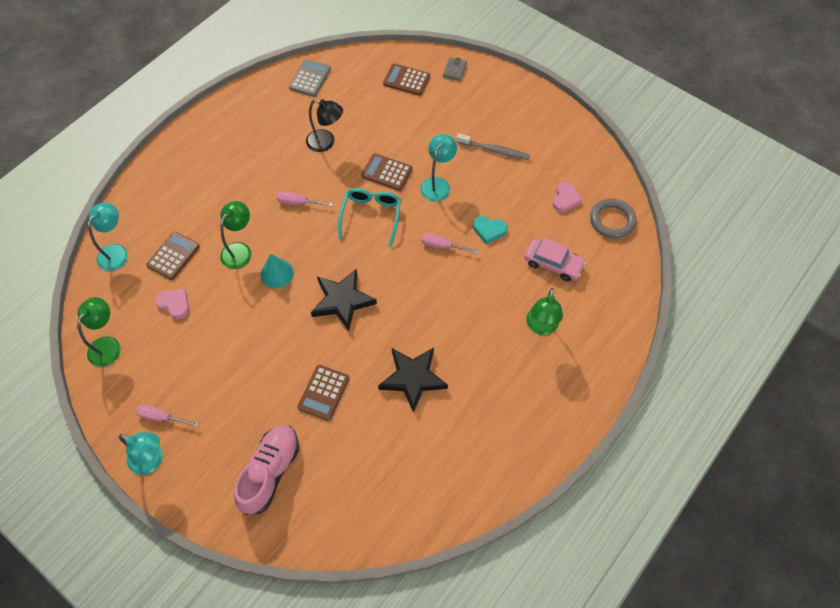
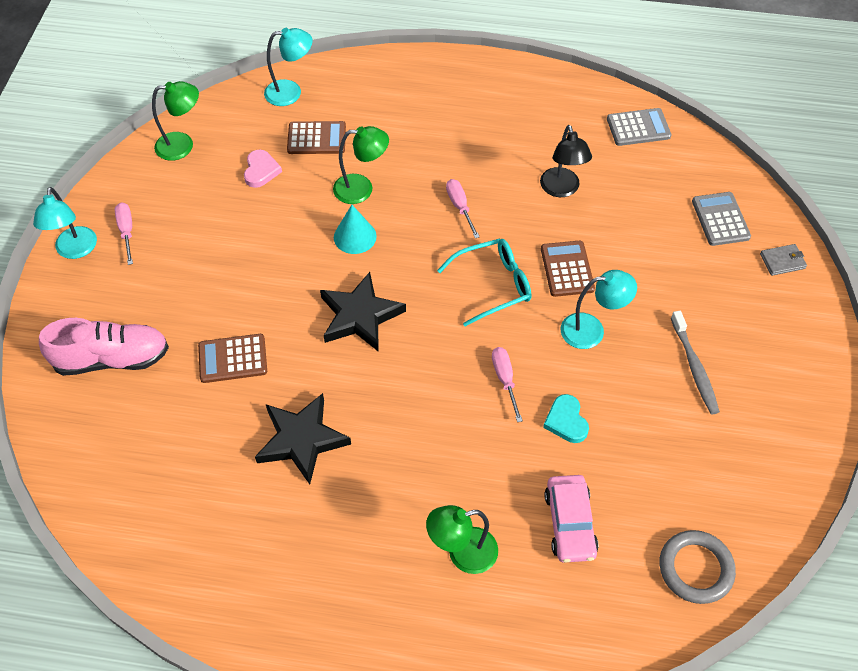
camera: 60 degrees right, 5 degrees down
(406, 80) = (720, 219): brown calculator -> grey calculator
(565, 199) = (685, 490): pink heart -> none

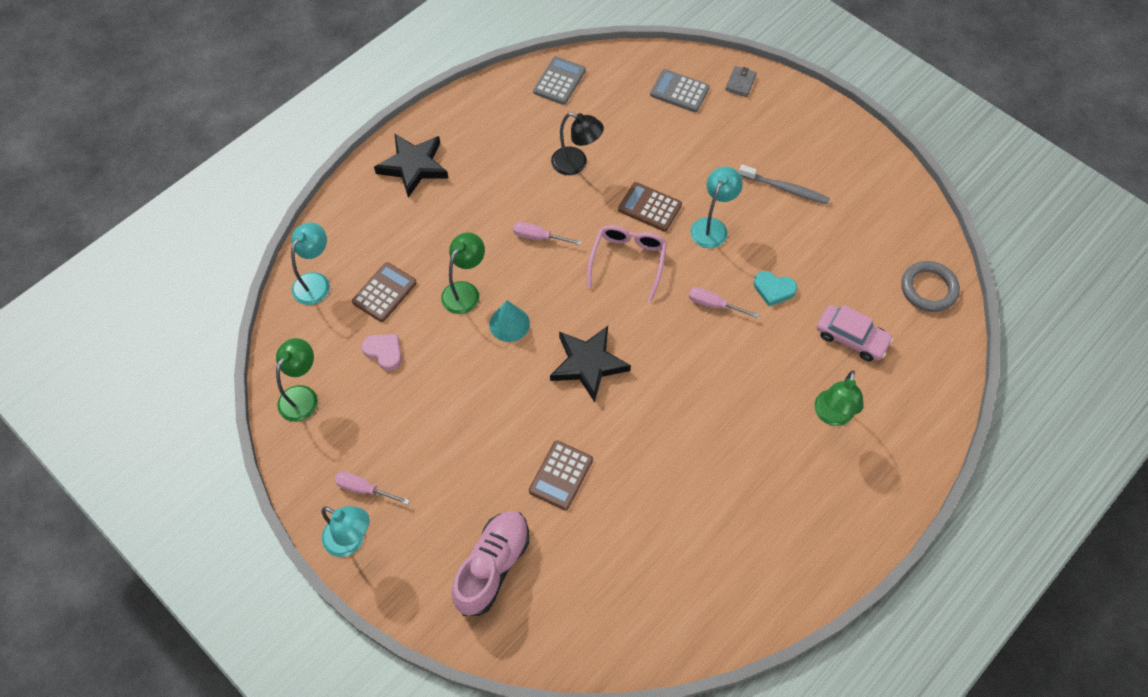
camera: 55 degrees left, 5 degrees up
(302, 440) = (670, 467): black star -> black star (413, 166)
(492, 285) = (627, 261): turquoise glasses -> pink glasses

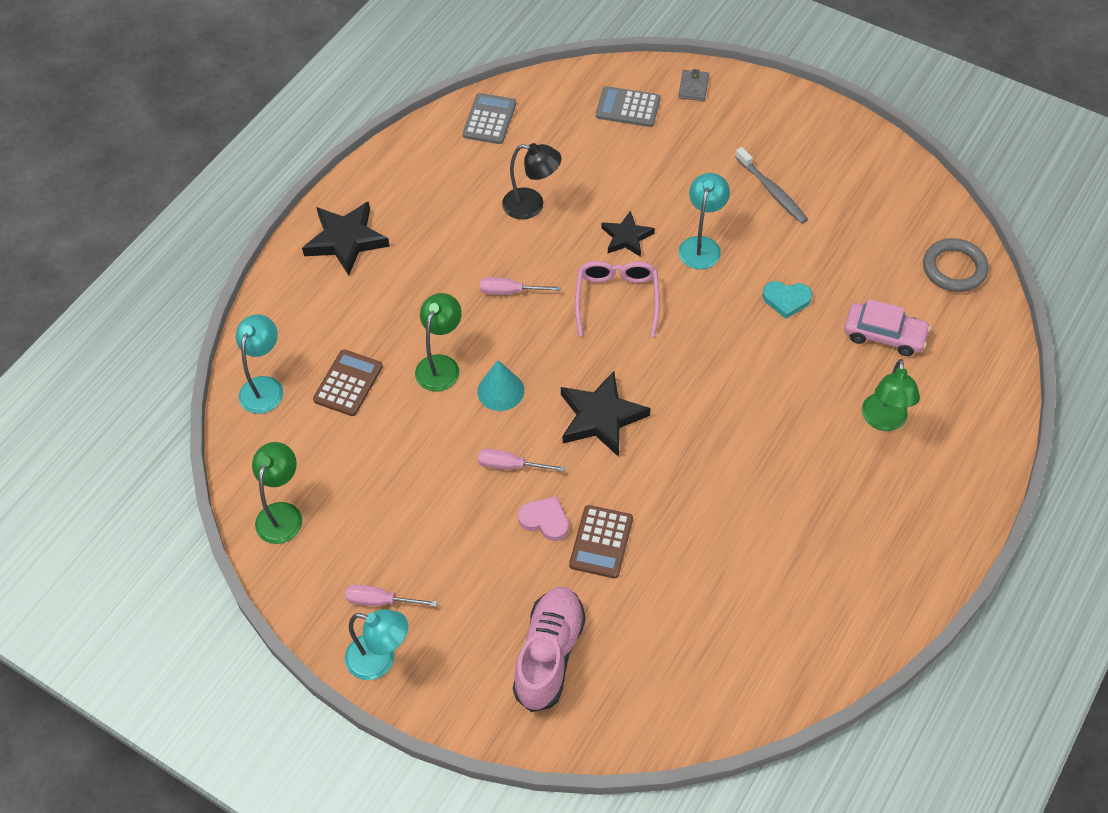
camera: 10 degrees left, 5 degrees down
(384, 352) = (364, 448): pink heart -> pink heart (545, 520)
(649, 207) = (626, 237): brown calculator -> black star
(714, 305) = (725, 328): pink screwdriver -> pink screwdriver (510, 466)
(785, 189) = (772, 191): grey toothbrush -> grey toothbrush turned 45 degrees clockwise

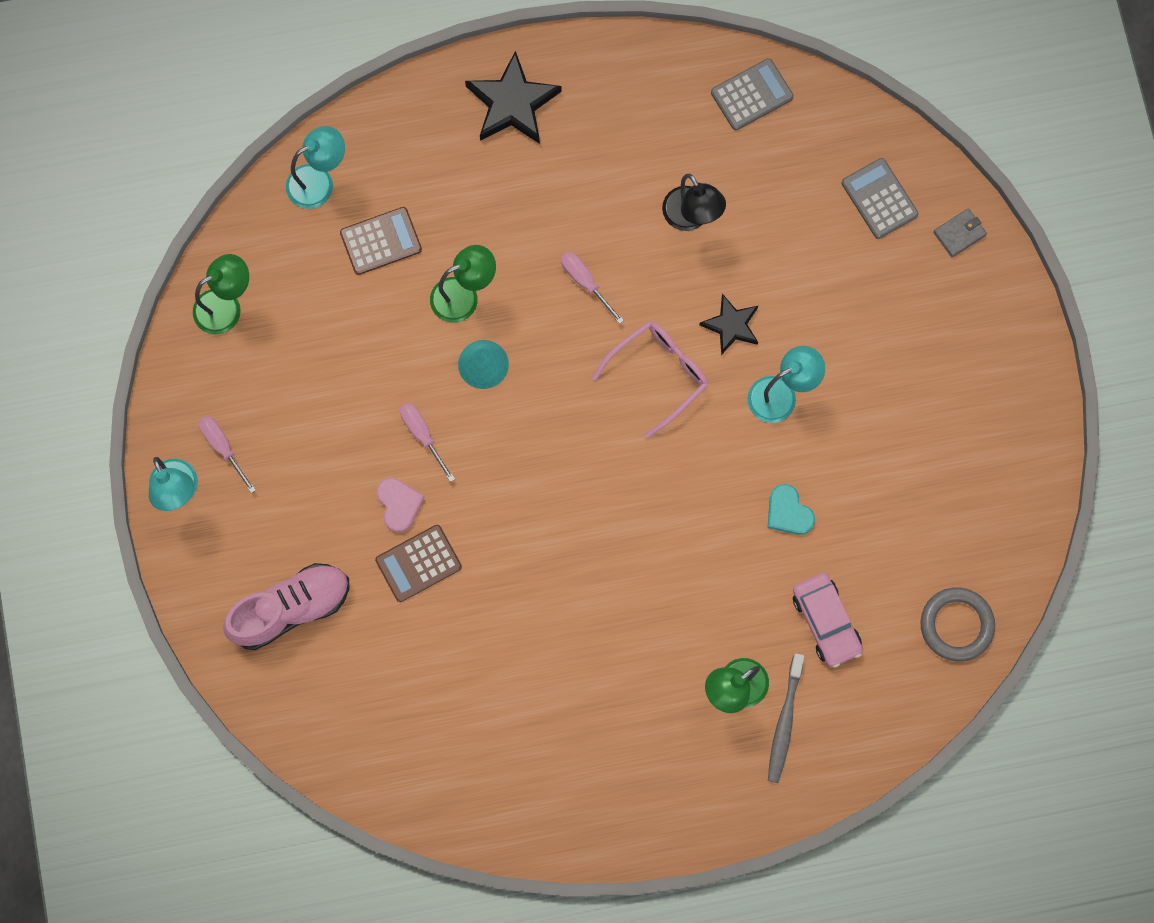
camera: 45 degrees right, 20 degrees up
(601, 417) = (531, 464): black star -> none
(772, 191) = (899, 403): grey toothbrush -> grey toothbrush (784, 722)

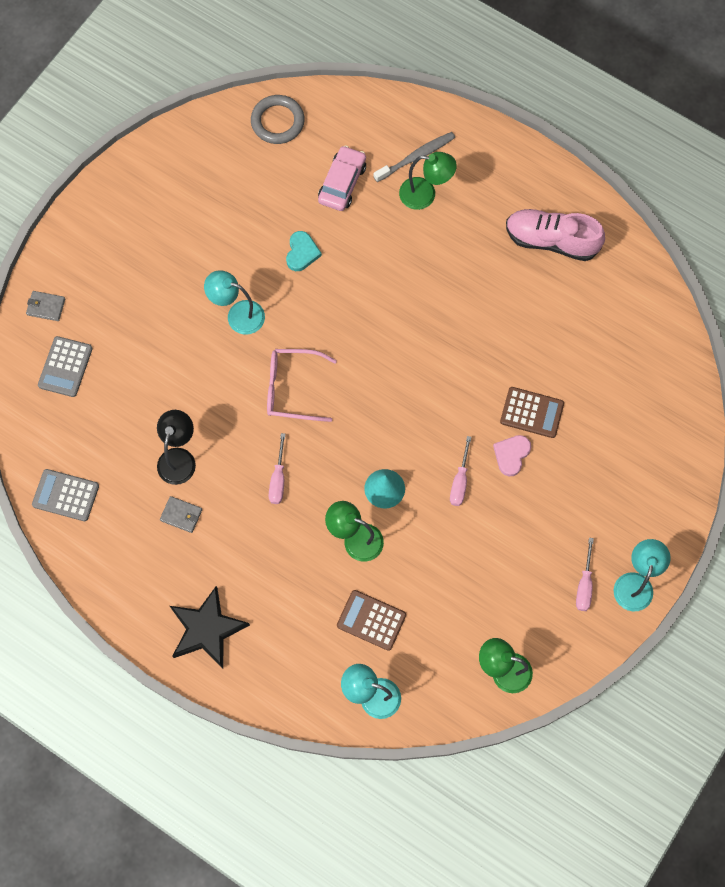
camera: 135 degrees left, 5 degrees down
(291, 609) = (628, 455): pink shoe -> pink shoe (551, 240)
(635, 172) = (181, 515): none -> grey wallet
(731, 325) = (223, 376): black star -> none

